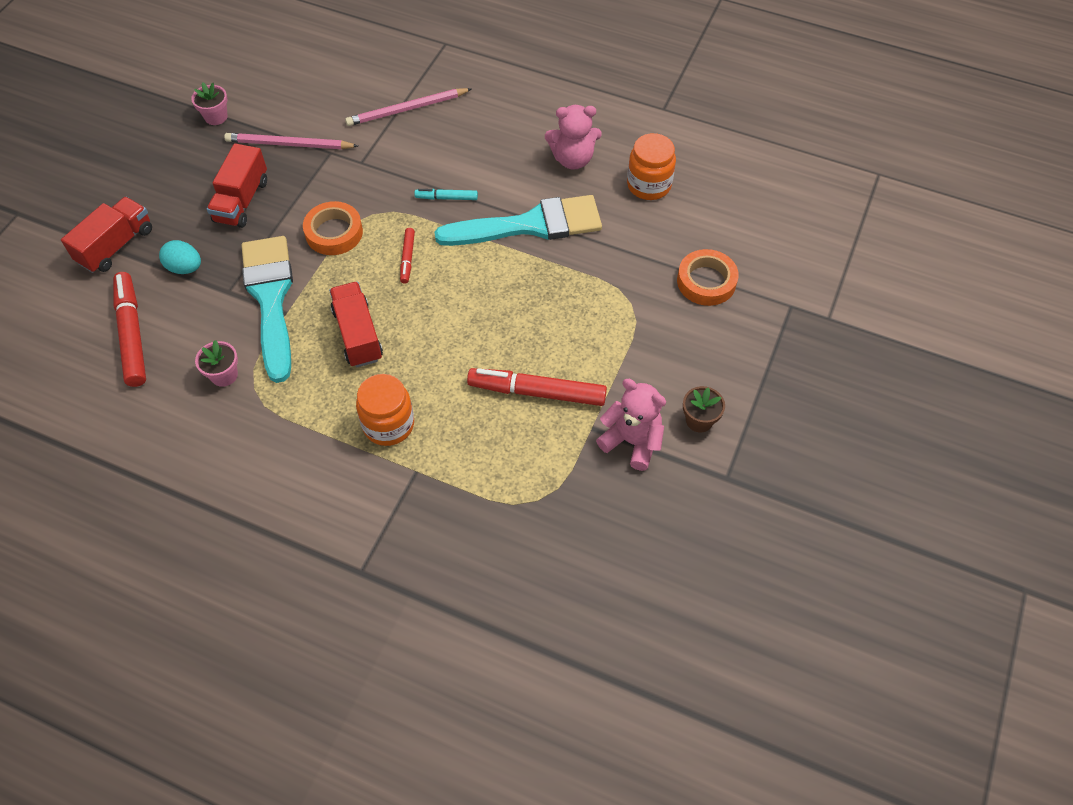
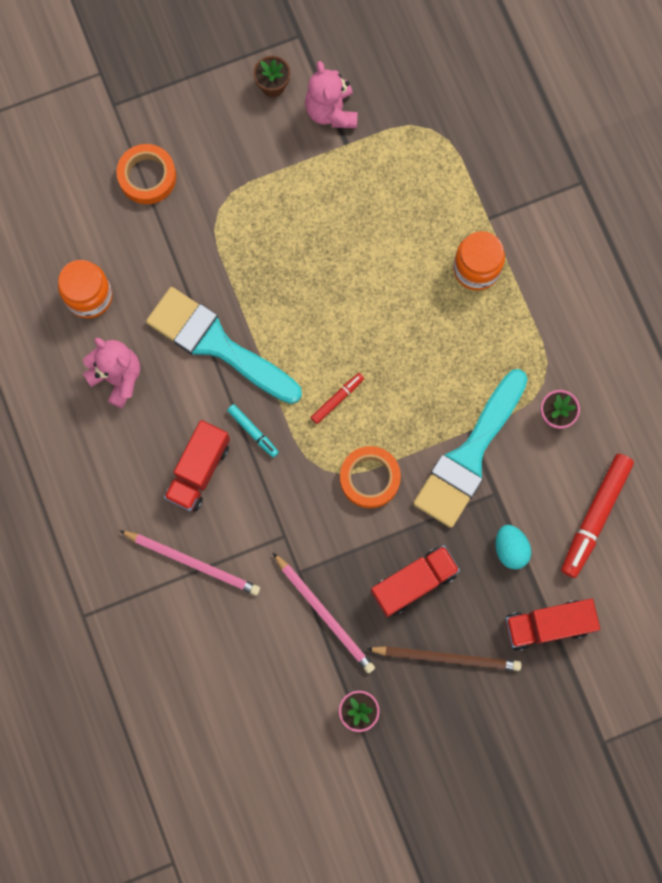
camera: 135 degrees left, 20 degrees up
(178, 180) = (447, 657): none -> brown pencil
(358, 334) = (433, 363): red truck -> red truck (198, 471)
(537, 392) = (355, 202): red marker -> none

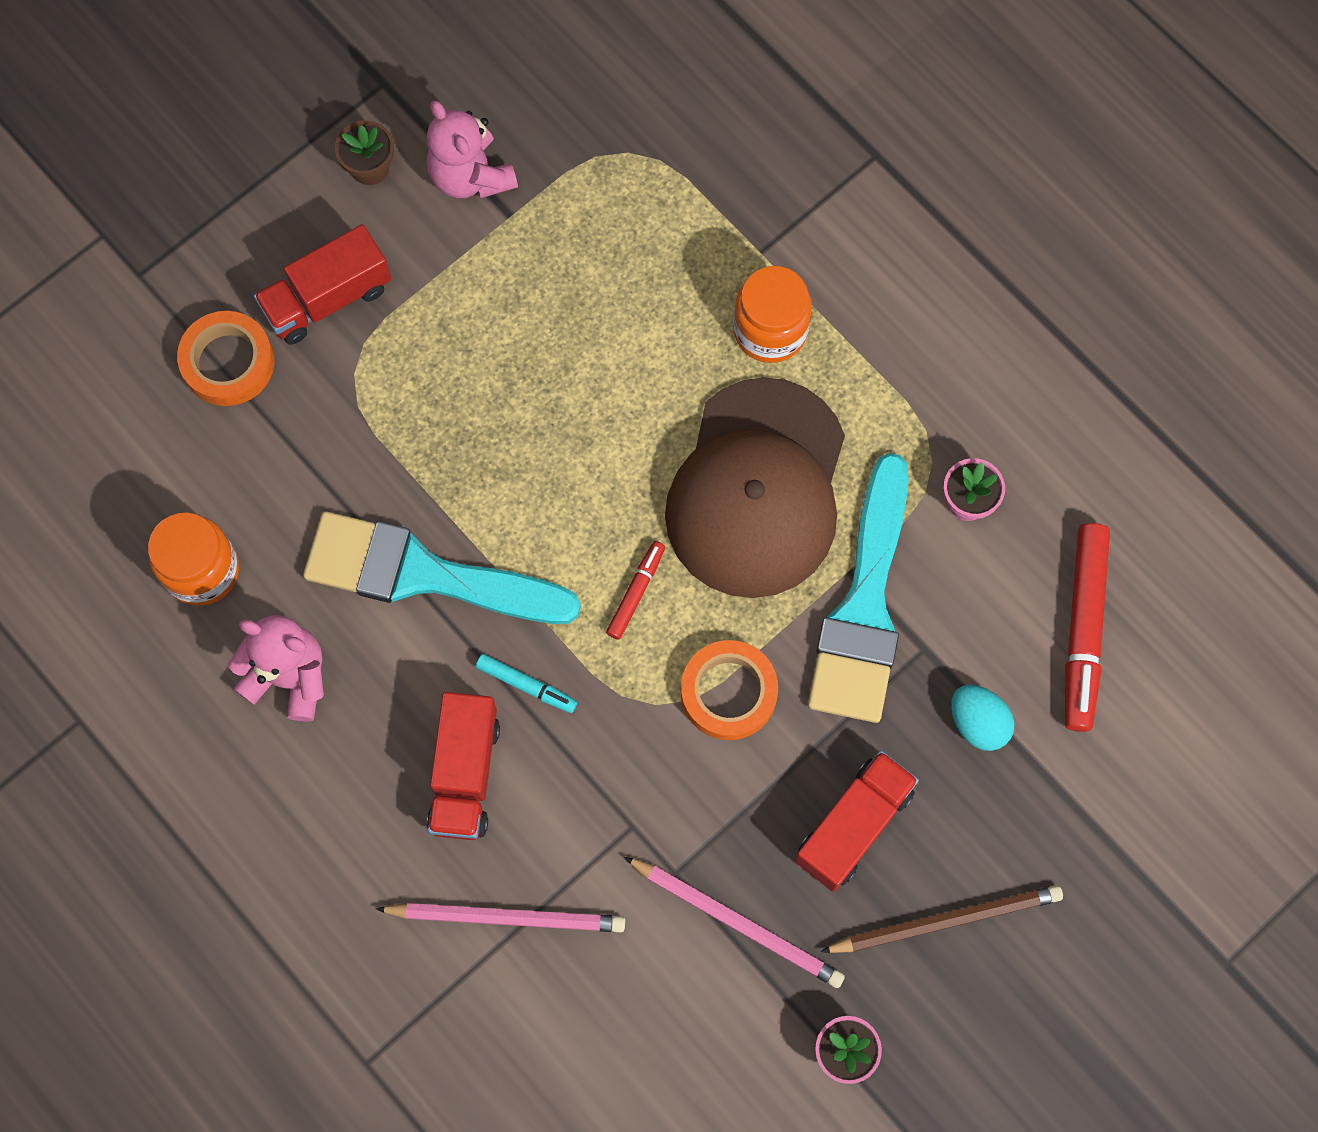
camera: 20 degrees left, 5 degrees down
(432, 362) = (757, 489): none -> brown cap
(547, 625) = (1076, 816): red truck -> red truck (327, 298)

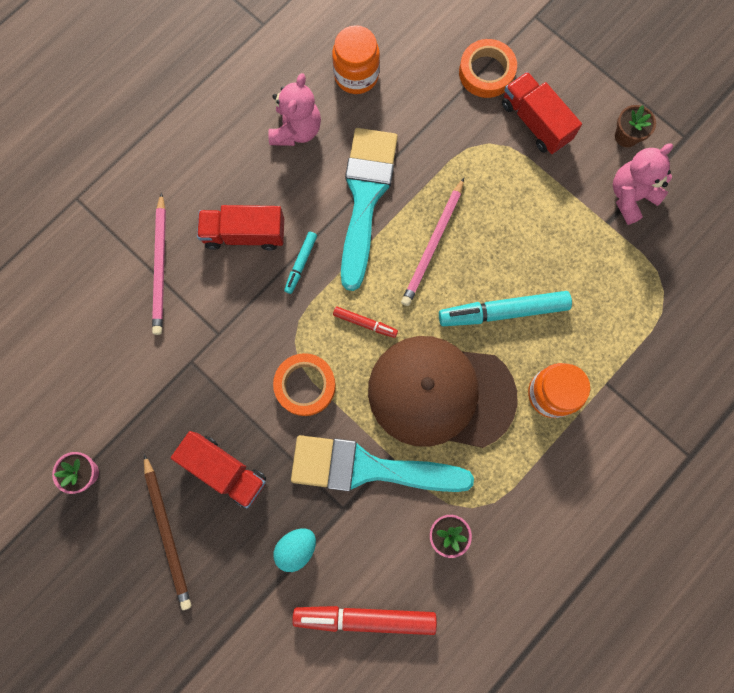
camera: 85 degrees right, 5 degrees up
(636, 384) = (503, 311): none -> turquoise marker
(737, 922) = (162, 402): pink pencil -> pink pencil (433, 244)

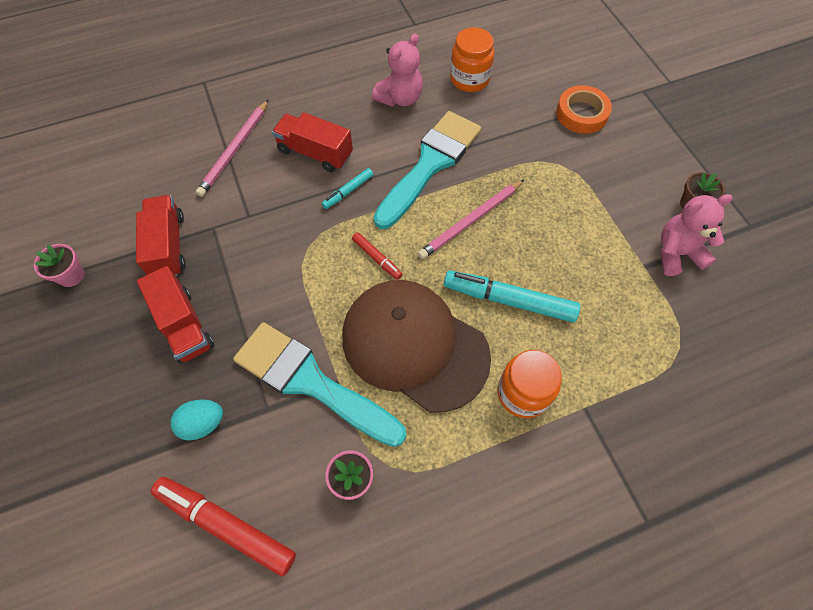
camera: 25 degrees right, 15 degrees down
(168, 533) = (101, 356): brown pencil -> none
(305, 385) = (295, 286): orange tape -> none
(535, 122) = (609, 164): red truck -> red truck (168, 246)

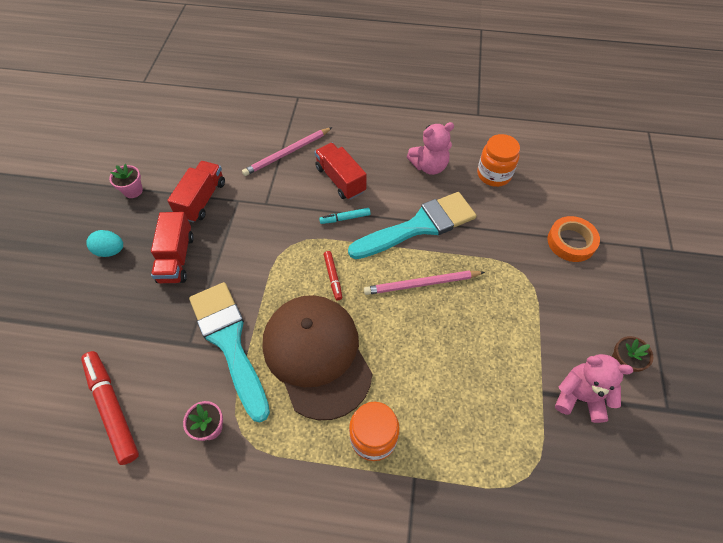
camera: 30 degrees right, 5 degrees down
(203, 423) = (144, 331): turquoise egg -> turquoise egg (110, 251)
(509, 300) = (410, 360): turquoise marker -> none

